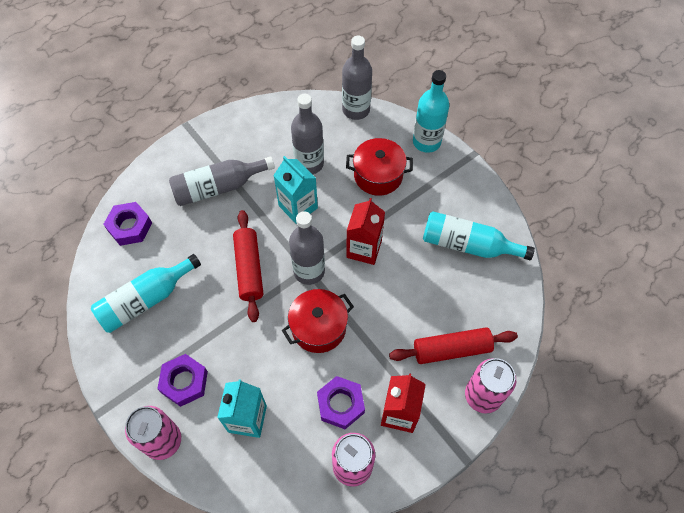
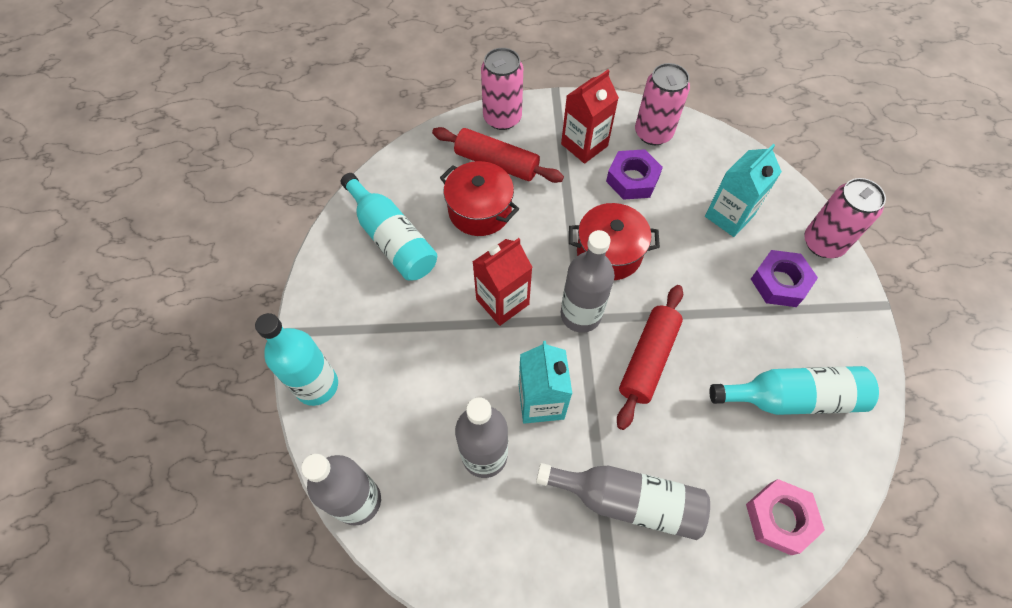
camera: 145 degrees left, 0 degrees up
(129, 227) = (780, 518): purple nut -> pink nut
(378, 175) = (414, 379): red pot -> red pot (480, 210)

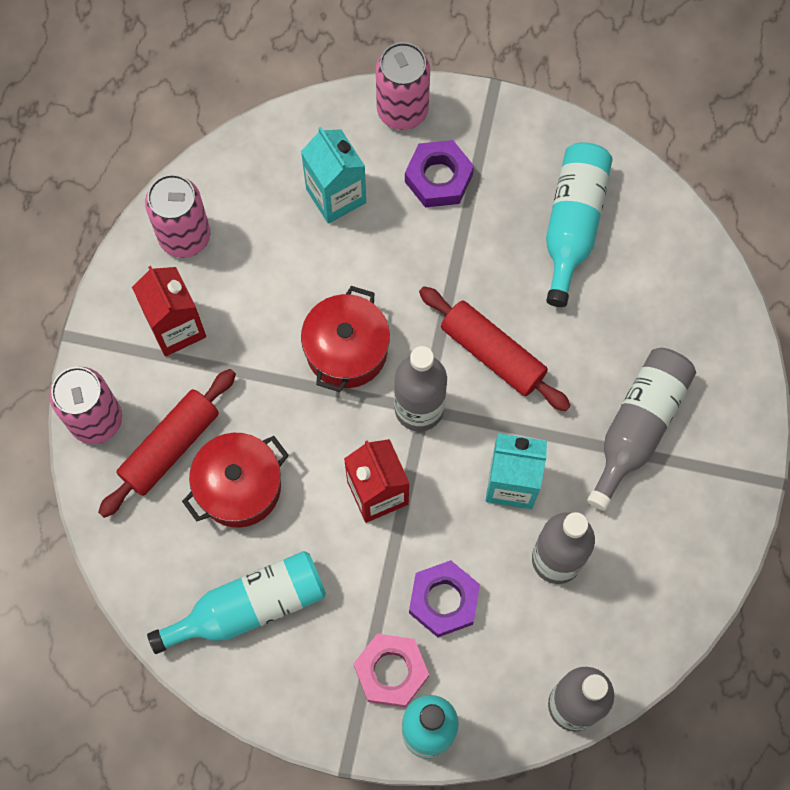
camera: 75 degrees left, 10 degrees up
(632, 179) = (249, 287): purple nut -> purple nut (443, 600)
(780, 518) = (687, 289): pink nut -> pink nut (391, 671)

